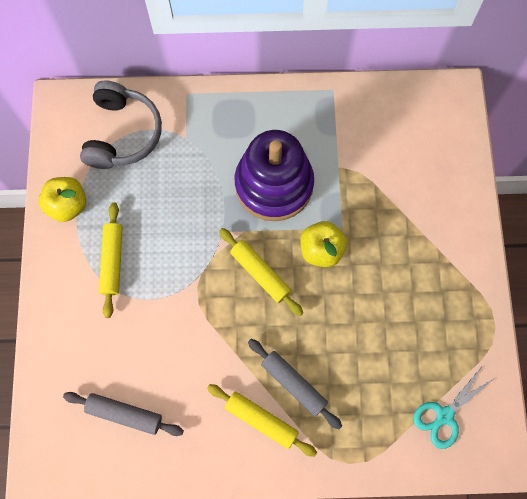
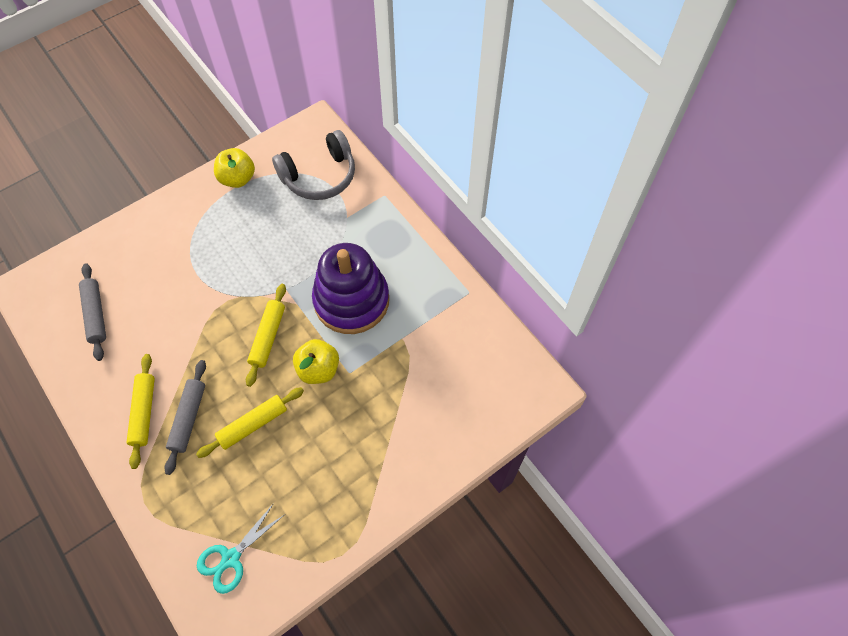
camera: 55 degrees right, 10 degrees down
(113, 261) = (212, 233): yellow rolling pin -> yellow rolling pin (253, 425)
(444, 415) = (231, 558): turquoise scissors -> turquoise scissors turned 60 degrees counterclockwise

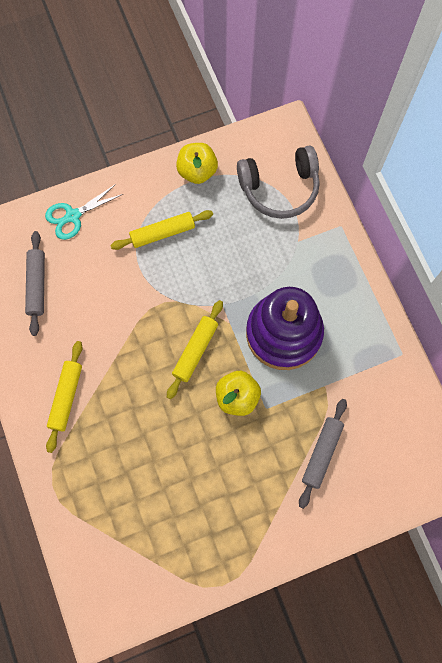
camera: 15 degrees right, 10 degrees up
(188, 418) = (106, 414): grey rolling pin -> grey rolling pin (321, 453)
(231, 558) = (121, 560): turquoise scissors -> turquoise scissors (73, 216)
(253, 425) = (165, 437): yellow rolling pin -> yellow rolling pin (162, 233)

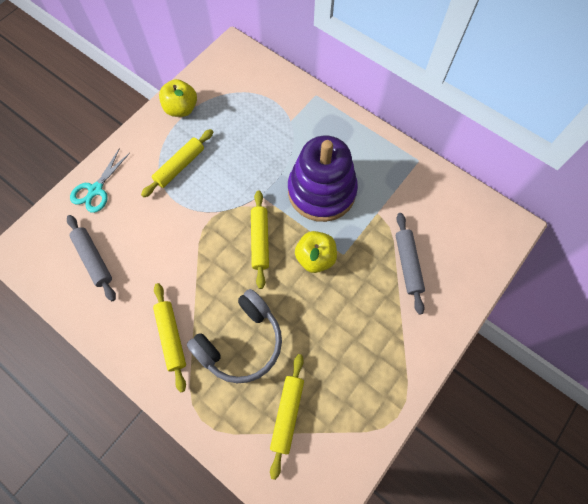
camera: 30 degrees left, 5 degrees down
(127, 525) = (287, 414): none -> yellow rolling pin
(279, 188) = (253, 91): grey headphones -> grey headphones (241, 342)

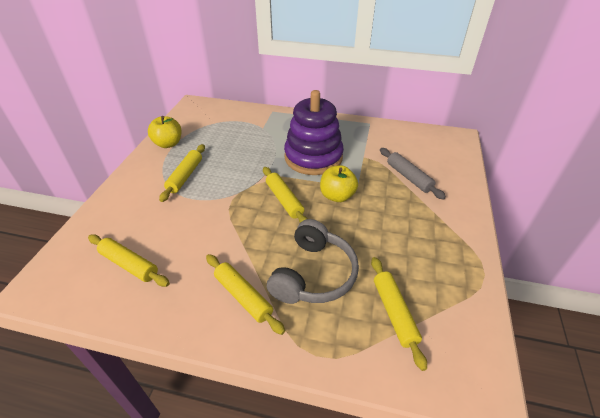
camera: 25 degrees left, 25 degrees down
(94, 259) = (129, 264): grey rolling pin -> yellow rolling pin
(96, 190) = (110, 214): turquoise scissors -> none

